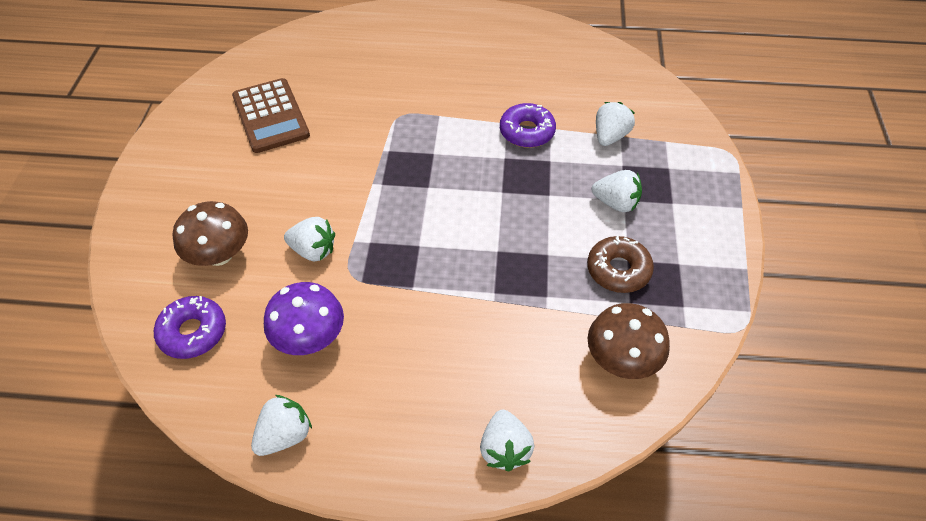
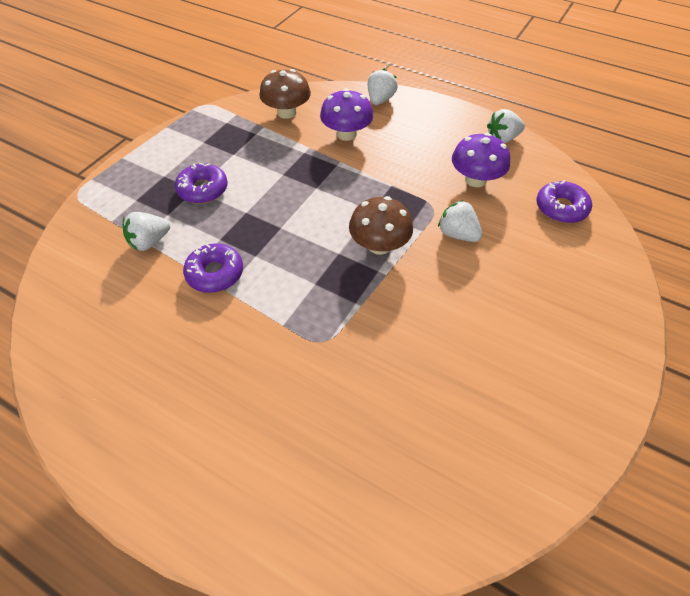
camera: 155 degrees left, 0 degrees up
(219, 254) = (538, 257): brown mushroom -> brown mushroom (379, 245)
(270, 116) = (468, 399): brown calculator -> none
(513, 350) = (346, 134): none -> purple mushroom
(616, 203) = (203, 189): white strawberry -> purple donut
(618, 270) = (245, 151): brown donut -> none

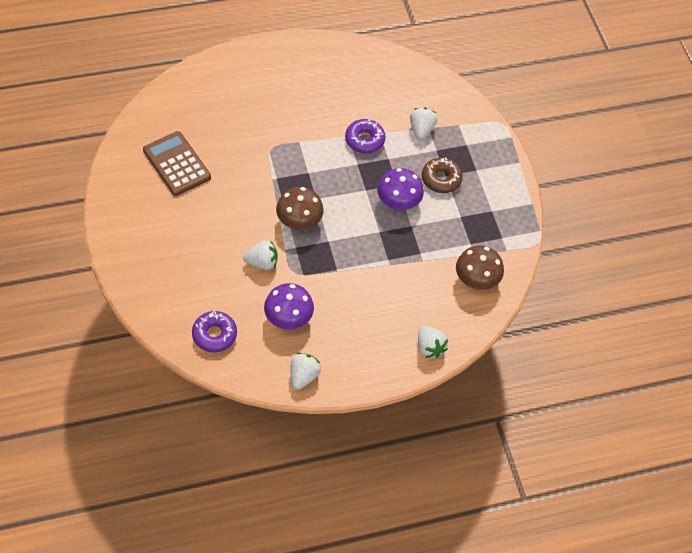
camera: 130 degrees right, 5 degrees up
(203, 189) = (441, 179): purple donut -> brown donut
(346, 134) = (413, 292): purple mushroom -> purple mushroom (398, 201)
(461, 412) = (177, 164): none -> brown calculator

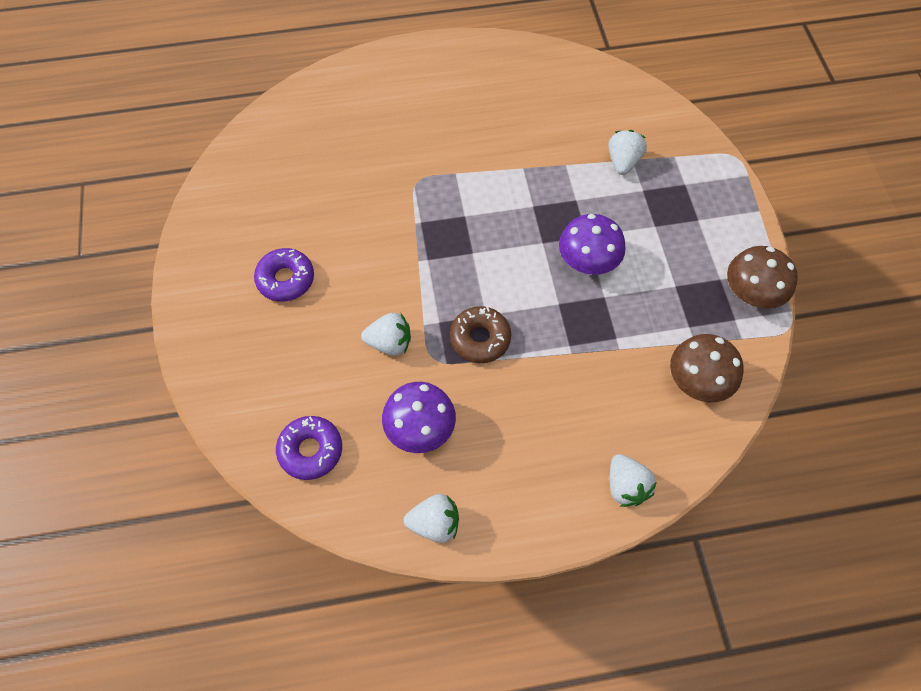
camera: 10 degrees right, 5 degrees up
(177, 164) = (288, 198): brown calculator -> none
(299, 220) = (447, 283): brown mushroom -> brown mushroom (751, 293)
(303, 376) = (434, 523): white strawberry -> white strawberry turned 60 degrees clockwise
(364, 140) = (544, 173): purple donut -> purple donut (286, 279)
(441, 179) = (649, 231): brown donut -> brown donut (480, 339)

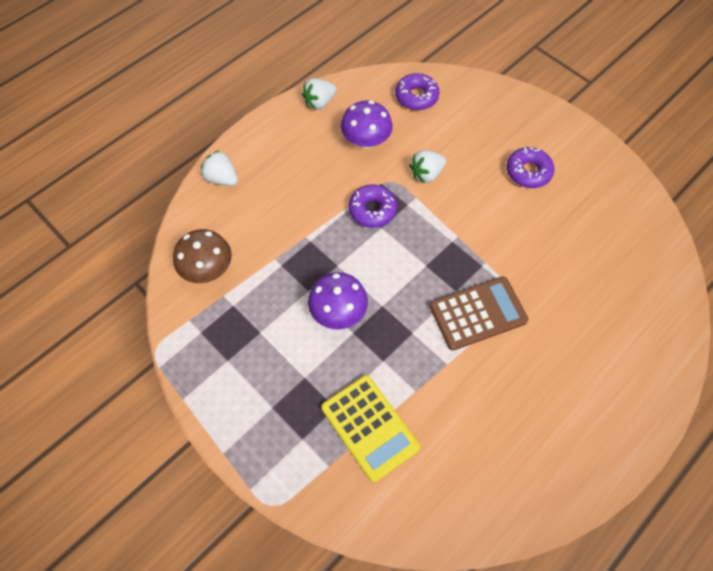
camera: 145 degrees right, 0 degrees up
(462, 188) = (478, 313): none -> brown calculator
(480, 339) = (372, 210): brown donut -> purple donut
(623, 162) = (369, 427): white strawberry -> yellow calculator
(751, 293) = (197, 363): brown mushroom -> none

